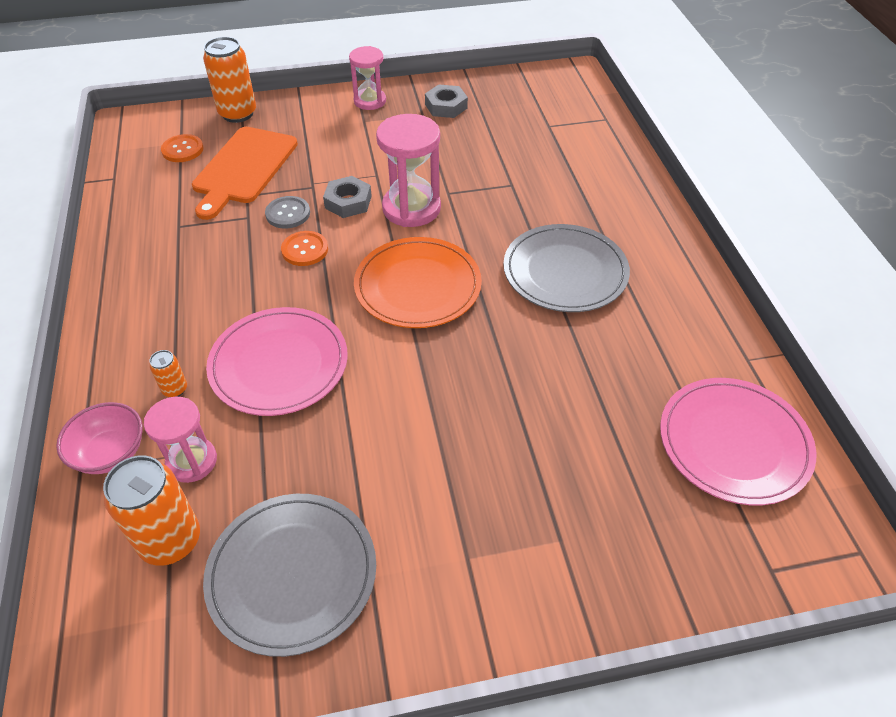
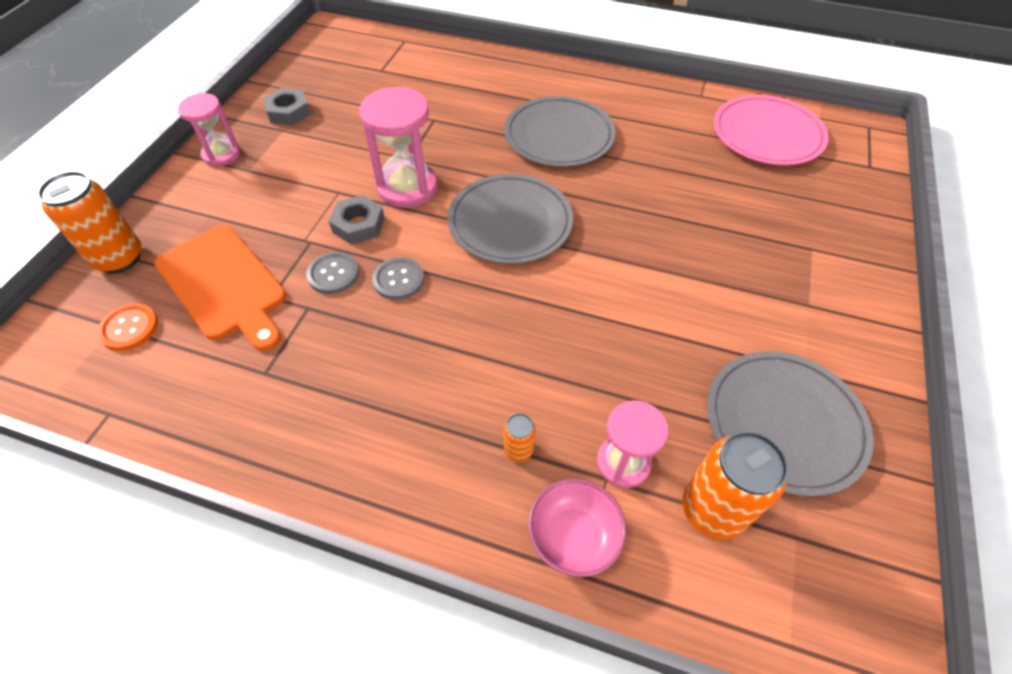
camera: 60 degrees left, 5 degrees up
(279, 364) = (539, 352): pink plate -> none
(305, 250) = (398, 280): orange button -> grey button
(418, 286) = (510, 222): orange plate -> grey plate

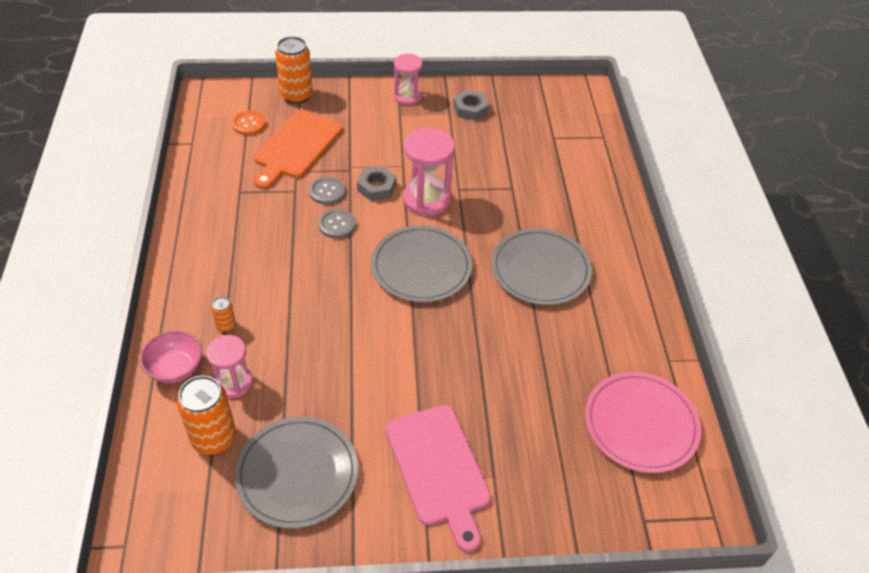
camera: 65 degrees right, 5 degrees down
(796, 288) = (438, 469): none -> pink cutting board

